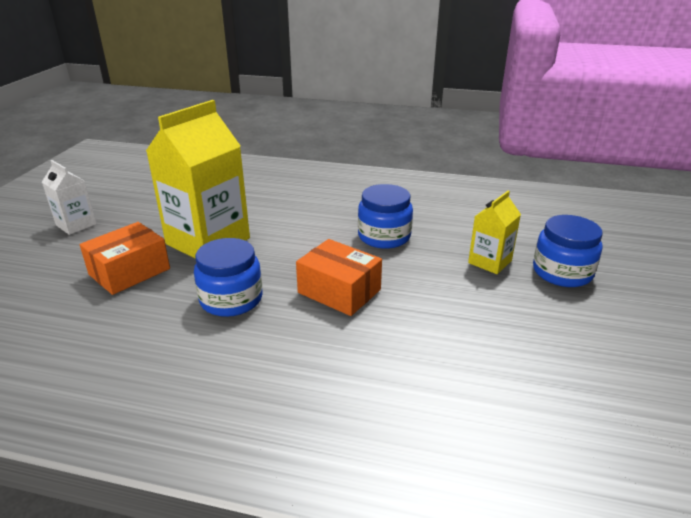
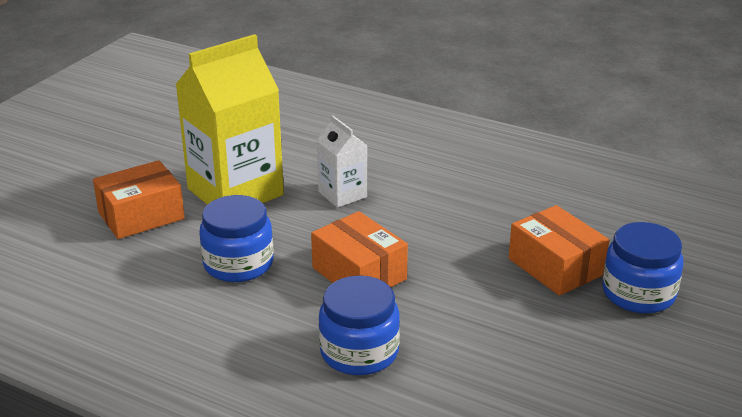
camera: 15 degrees right, 0 degrees up
(76, 225) = (97, 151): white carton -> white carton (342, 194)
(384, 236) = (443, 216): blue jar -> blue jar (359, 352)
(490, 262) = (555, 267): yellow carton -> orange box

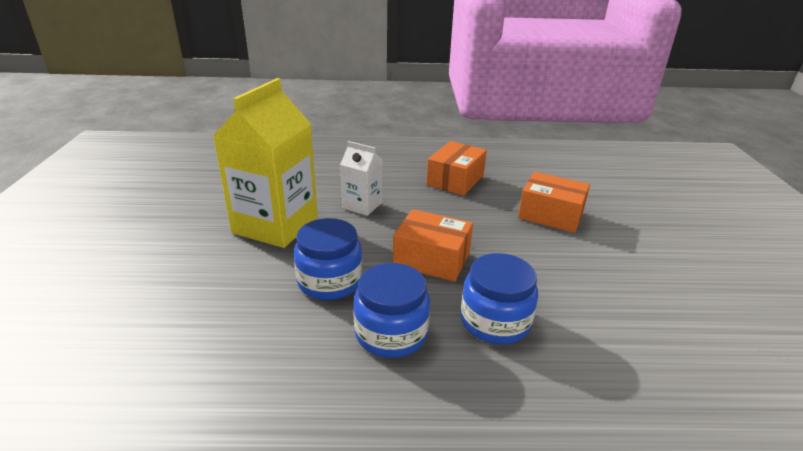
camera: 30 degrees left, 0 degrees up
(141, 216) = (205, 266): orange box -> orange box (455, 180)
(638, 293) = (614, 217): blue jar -> blue jar (391, 333)

